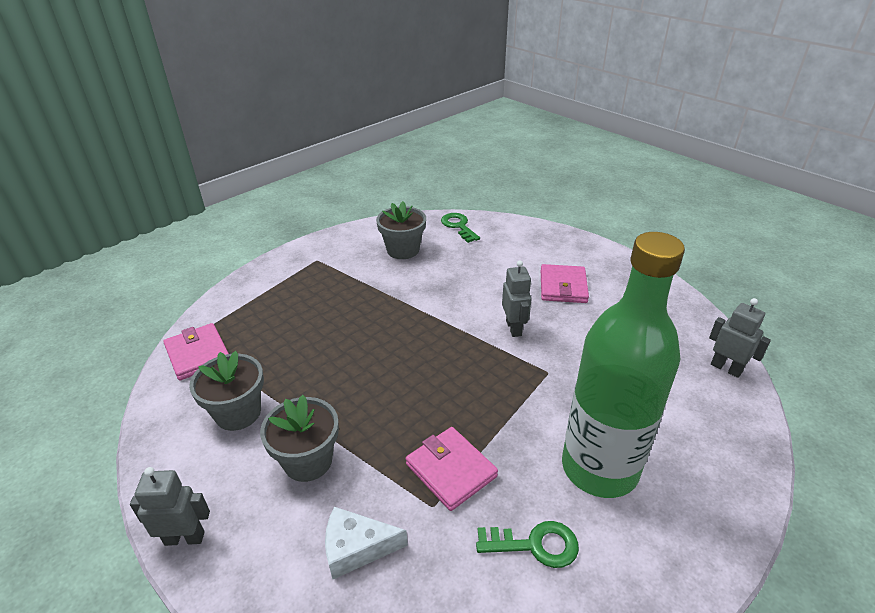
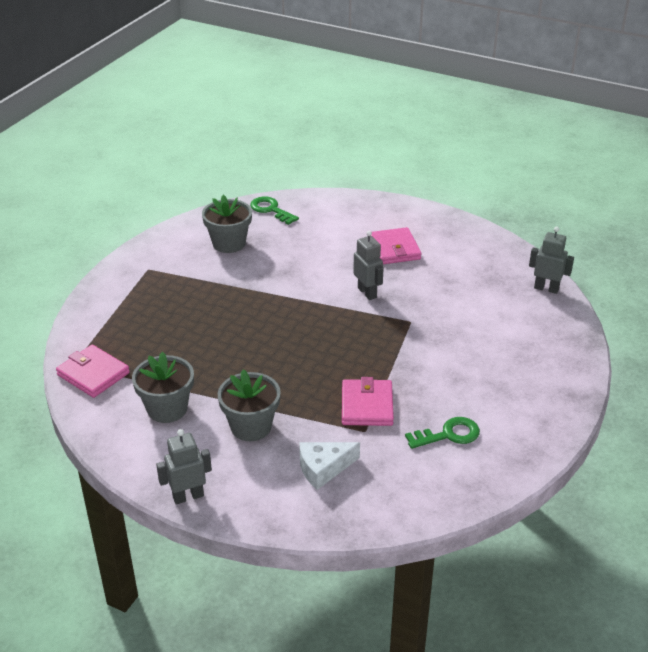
camera: 20 degrees left, 0 degrees up
(451, 470) = (367, 406): pink wallet -> pink wallet turned 60 degrees clockwise
(599, 468) = (475, 378): green bottle -> none

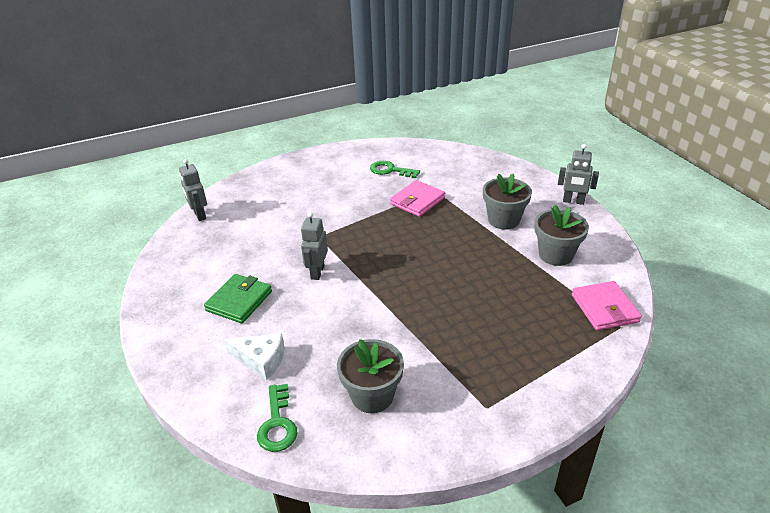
camera: 140 degrees left, 0 degrees up
(323, 468) = (479, 183): white cheese -> white cheese (261, 360)
(394, 249) = (239, 301): pink wallet -> green wallet

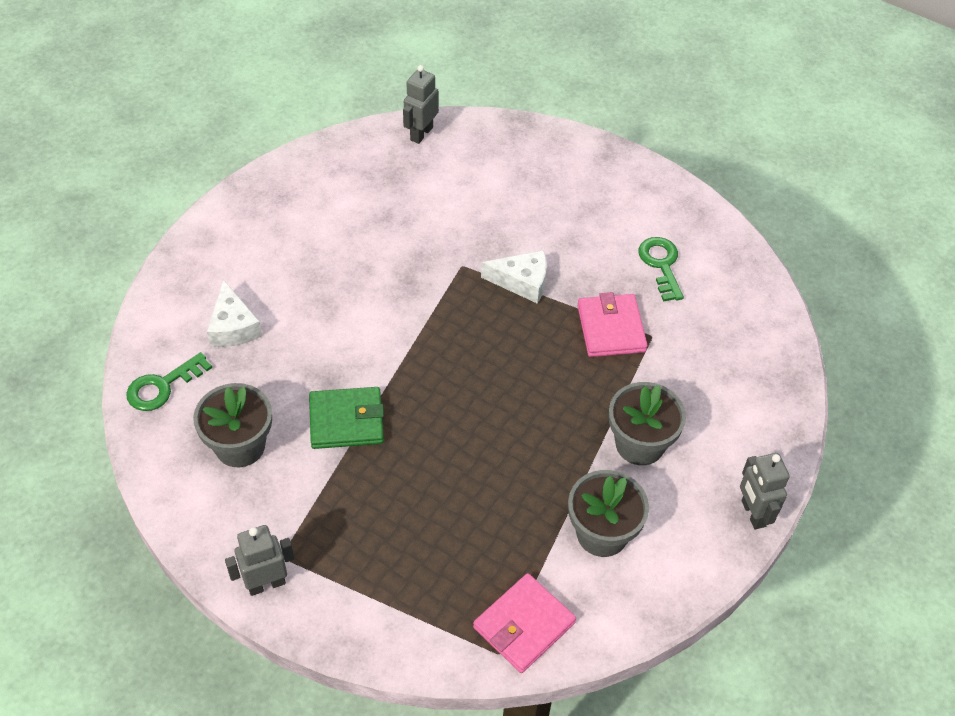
camera: 55 degrees right, 15 degrees up
(239, 301) = (305, 257): green wallet -> green wallet (346, 421)
(317, 272) = (396, 299): grey robot -> grey robot (266, 584)
(355, 219) = (522, 282): none -> white cheese
(417, 201) = (611, 328): pink wallet -> pink wallet turned 75 degrees clockwise

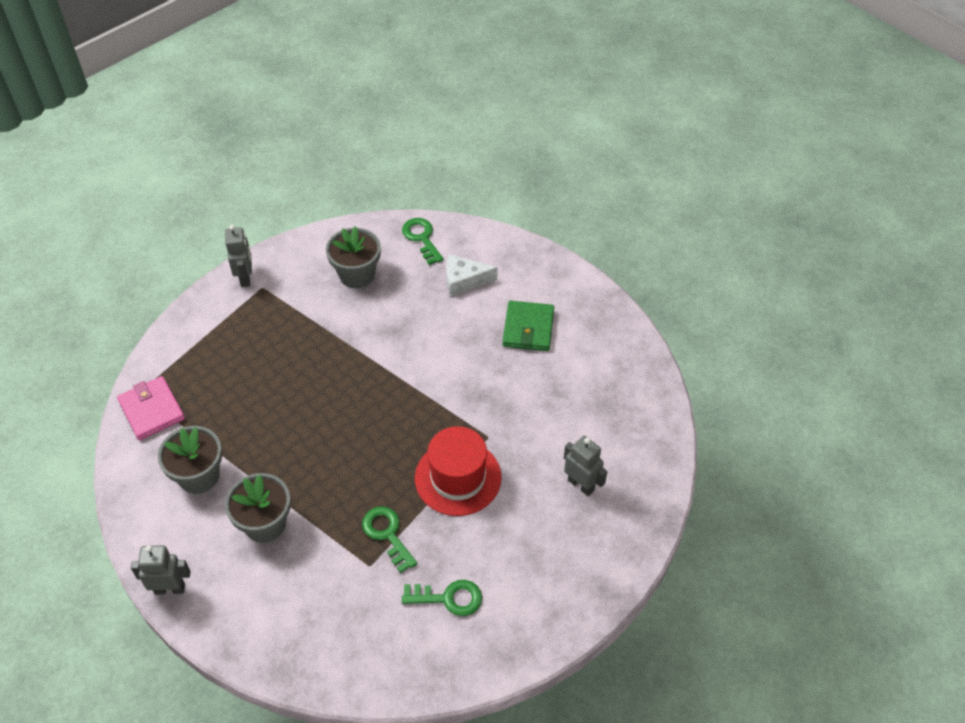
camera: 105 degrees right, 0 degrees up
(346, 421) = (356, 336): green wallet -> green wallet (528, 328)
(421, 134) = (657, 435): grey robot -> grey robot (581, 485)
(522, 282) = (458, 478): white cheese -> red hat
(611, 328) = (387, 534): pink wallet -> green key

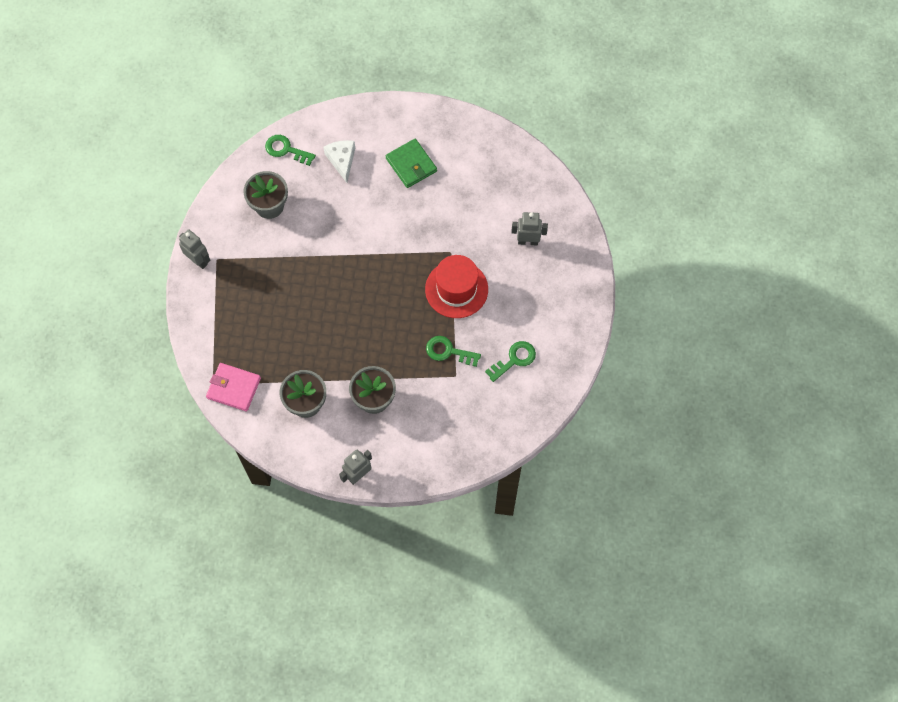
camera: 40 degrees left, 15 degrees up
(464, 280) = (342, 160): white cheese -> white cheese turned 120 degrees clockwise

